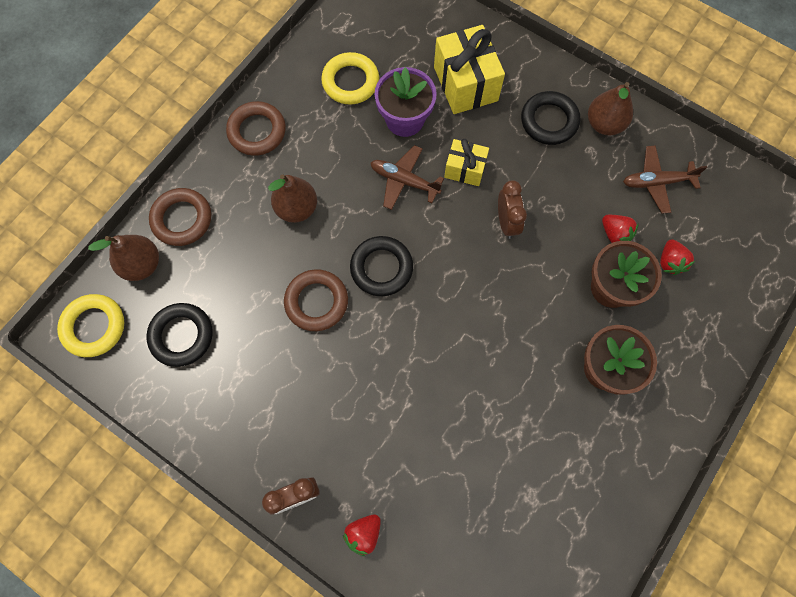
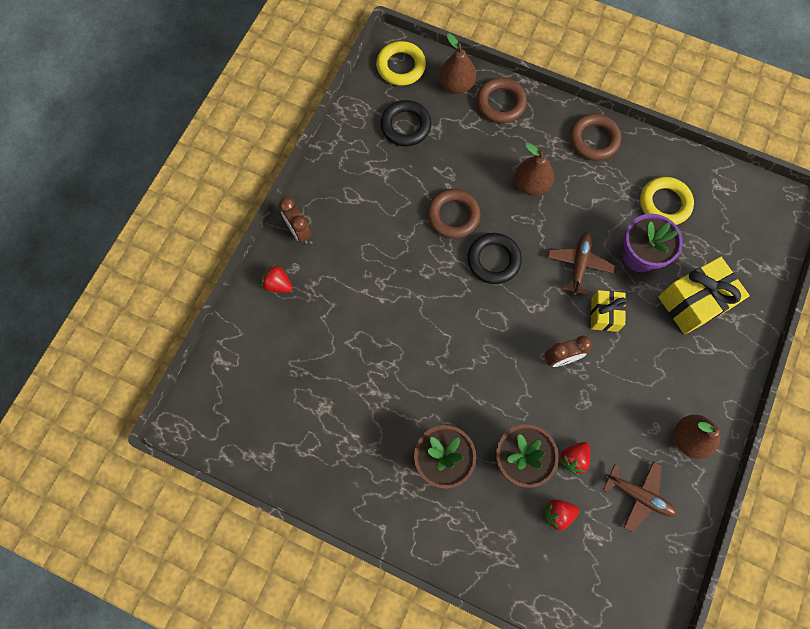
camera: 80 degrees right, 0 degrees up
(549, 121) = (676, 385): black ring -> none
(656, 182) = (639, 495): brown plane -> brown plane turned 135 degrees clockwise

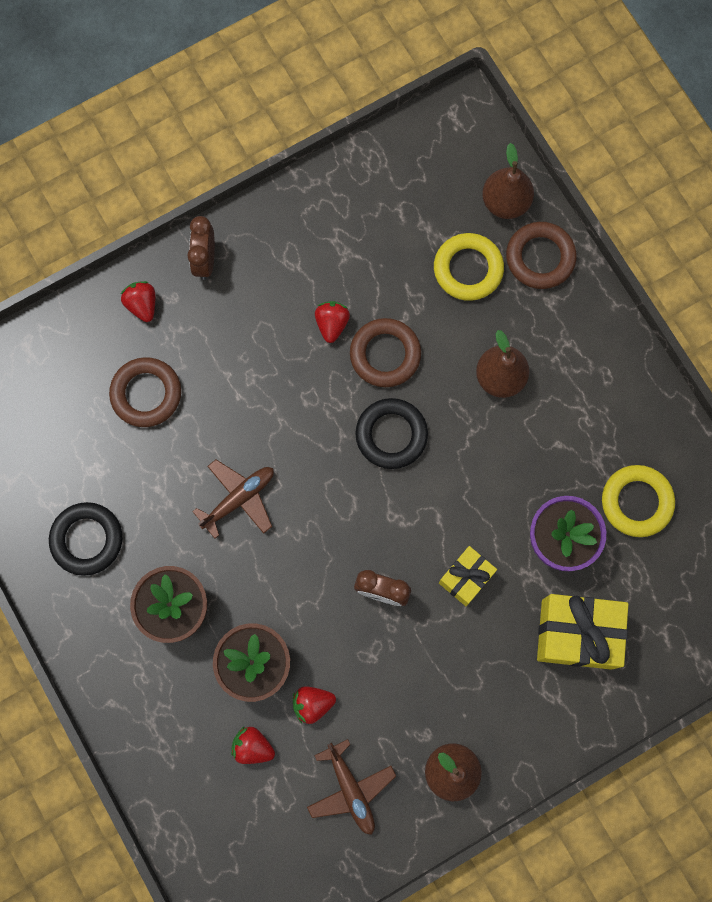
camera: 35 degrees right, 5 degrees up
(401, 66) = (458, 138): yellow ring -> yellow ring (468, 269)
(405, 126) = (410, 214): black ring -> black ring (87, 539)
(407, 219) = (332, 324): none -> red strawberry
(579, 265) = (482, 504): brown plane -> brown plane (239, 498)
(593, 139) = (614, 372): brown ring -> brown ring (146, 394)

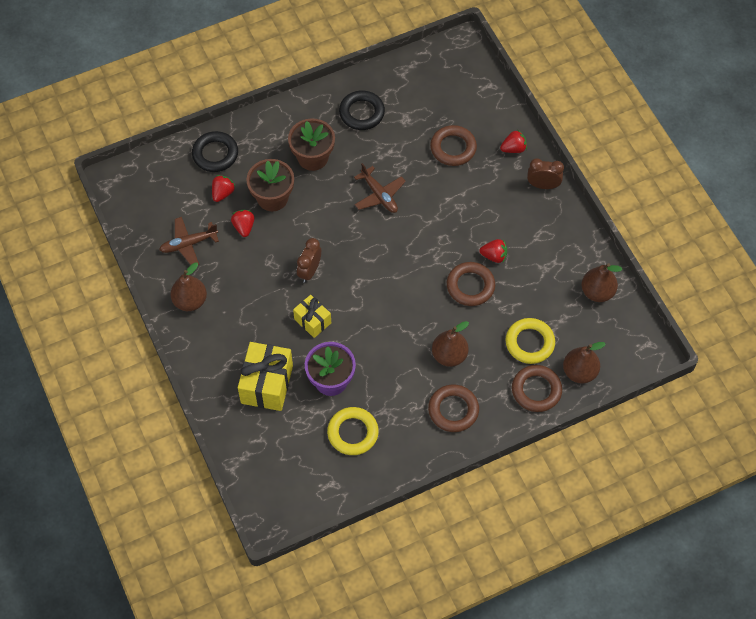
camera: 95 degrees right, 15 degrees down
(378, 181) = (597, 292): none -> brown pear
(391, 435) = (414, 285): black ring -> black ring (215, 154)
(584, 366) = (453, 410): none -> brown ring

